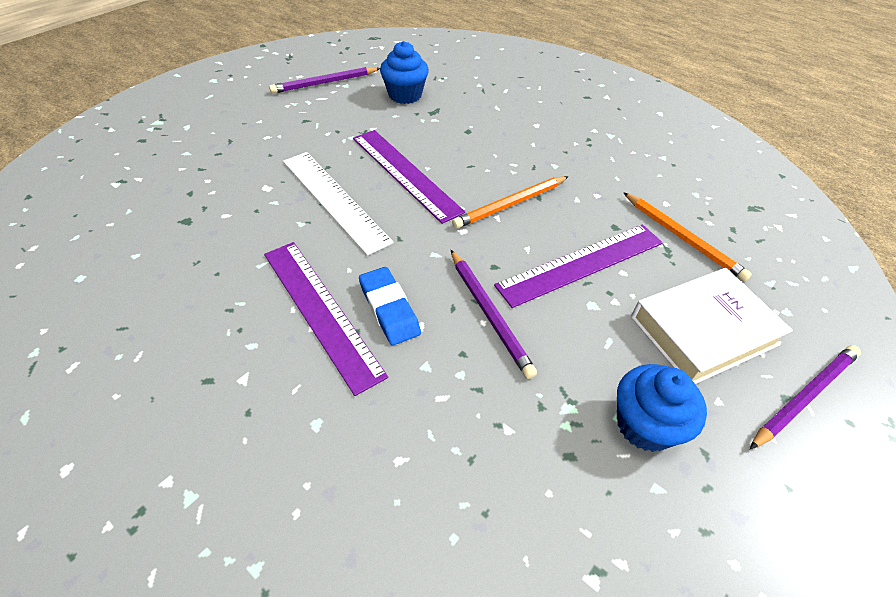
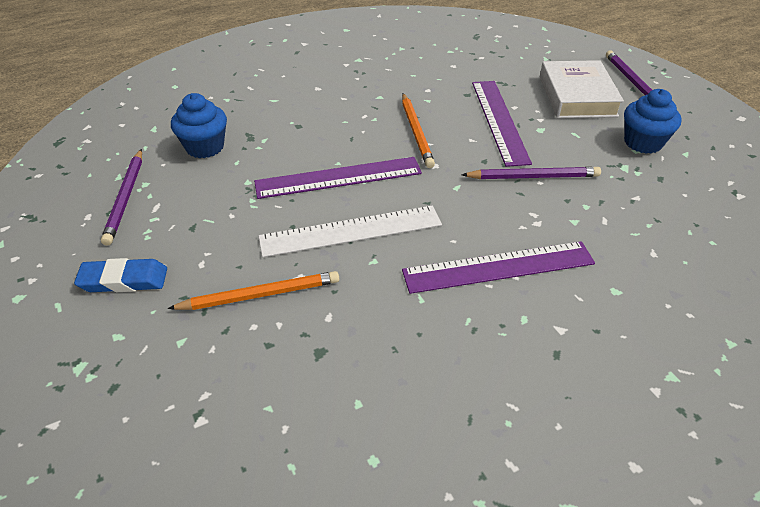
camera: 65 degrees left, 5 degrees down
(389, 309) = (510, 226): blue eraser -> blue eraser (124, 280)
(682, 238) = (492, 72): orange pencil -> orange pencil (259, 295)

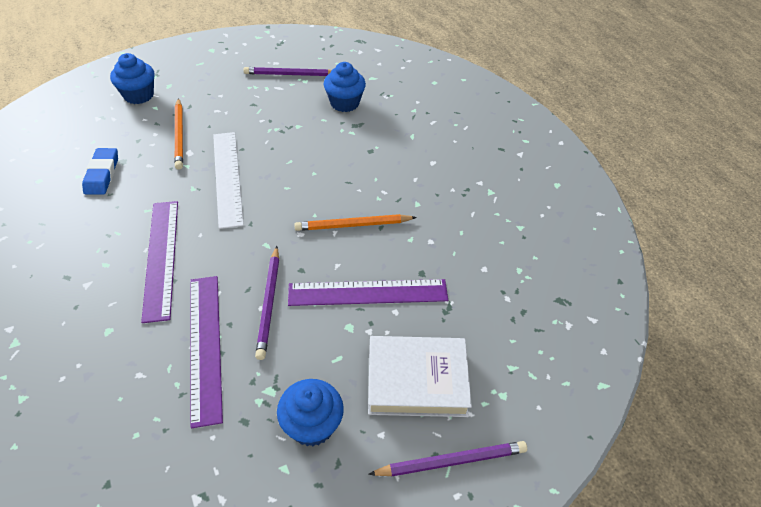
camera: 90 degrees right, 5 degrees up
(124, 280) = (212, 82): blue eraser -> blue eraser (102, 174)
(139, 373) = (139, 95): none -> blue cupcake
(338, 178) = (293, 172): purple ruler -> purple ruler (205, 346)

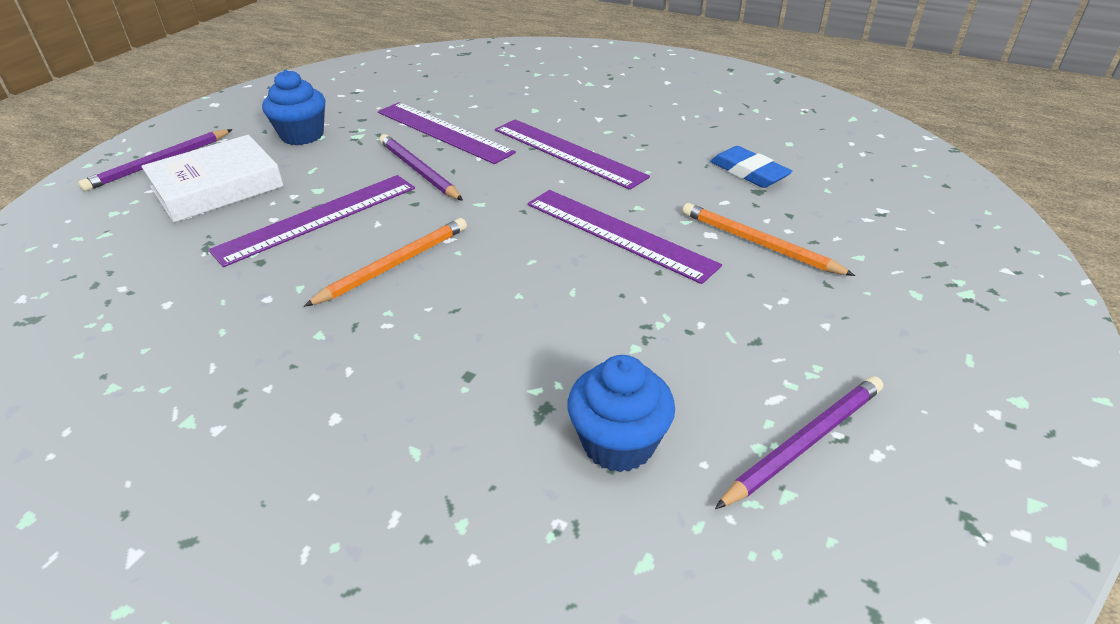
camera: 145 degrees right, 10 degrees down
(139, 95) = (912, 258): blue cupcake -> none
(227, 177) = (618, 234): white ruler -> purple ruler

